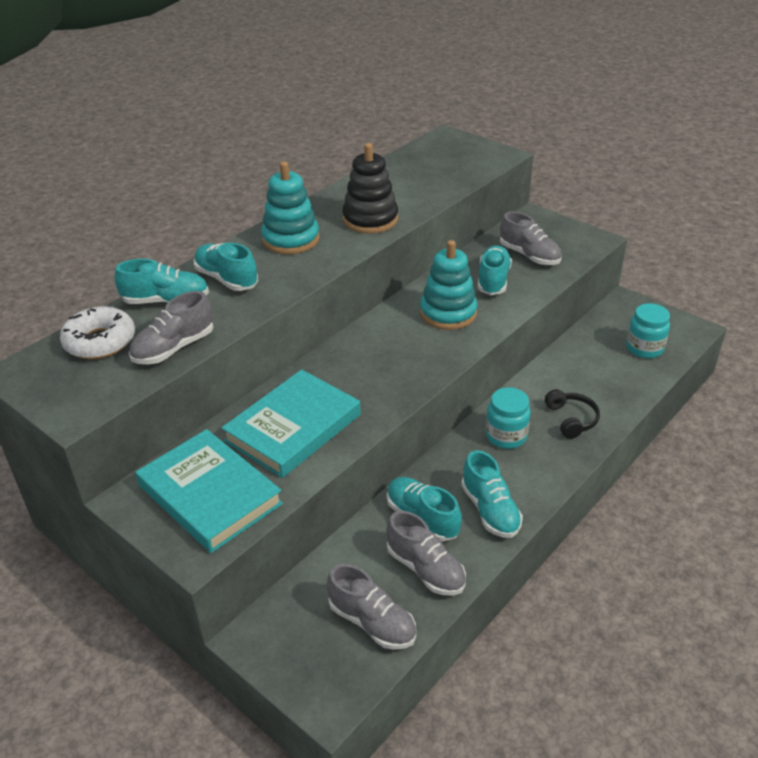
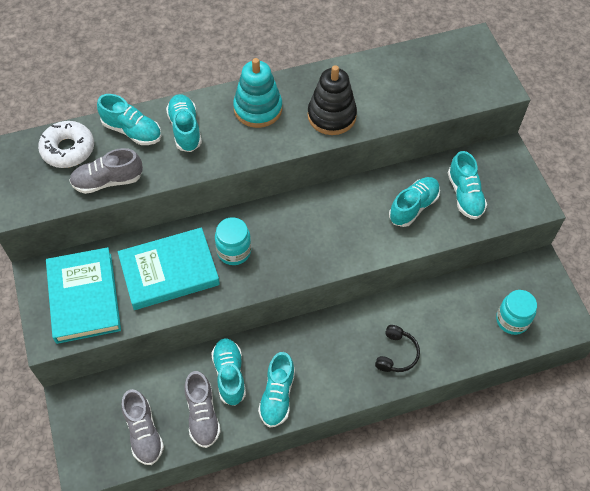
camera: 30 degrees right, 20 degrees up
(448, 313) = (352, 223): turquoise stacking toy -> none
(506, 436) = (337, 341): turquoise jar -> turquoise jar (234, 251)
(529, 256) = (465, 195): grey shoe -> turquoise shoe

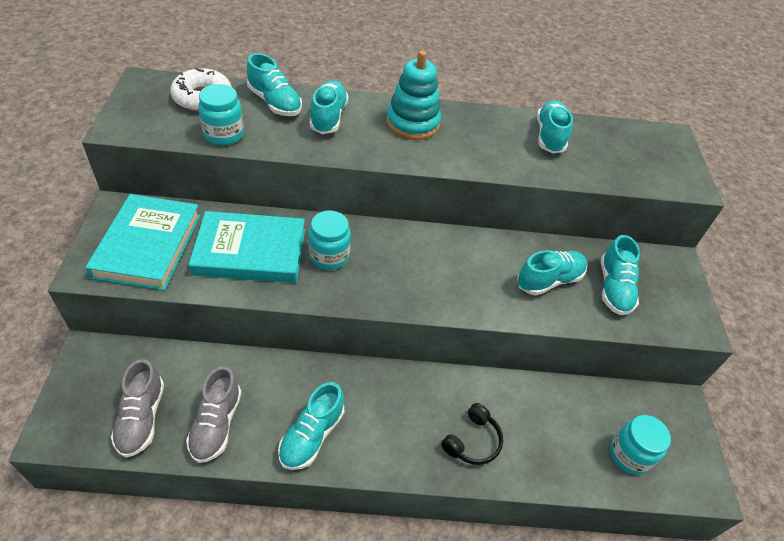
camera: 15 degrees right, 10 degrees down
(108, 181) = (224, 134): grey shoe -> turquoise jar
(229, 375) = (270, 391): turquoise shoe -> turquoise shoe (549, 136)
(331, 116) = (488, 152): black stacking toy -> none

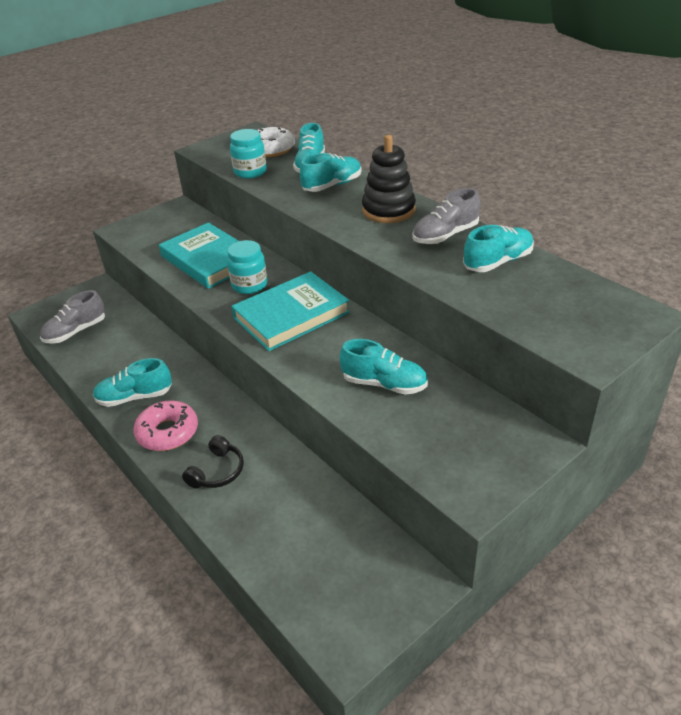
camera: 55 degrees right, 10 degrees down
(148, 245) = (164, 231): turquoise book -> turquoise book (291, 315)
(216, 424) = (101, 358): grey shoe -> grey shoe (445, 235)
(389, 442) = (168, 432): none -> pink donut
(412, 123) = (388, 210): turquoise stacking toy -> black stacking toy
(472, 441) = (217, 471): black headphones -> black headphones turned 60 degrees counterclockwise
(614, 288) = (435, 422): turquoise shoe -> none
(629, 455) = (316, 574): turquoise jar -> none

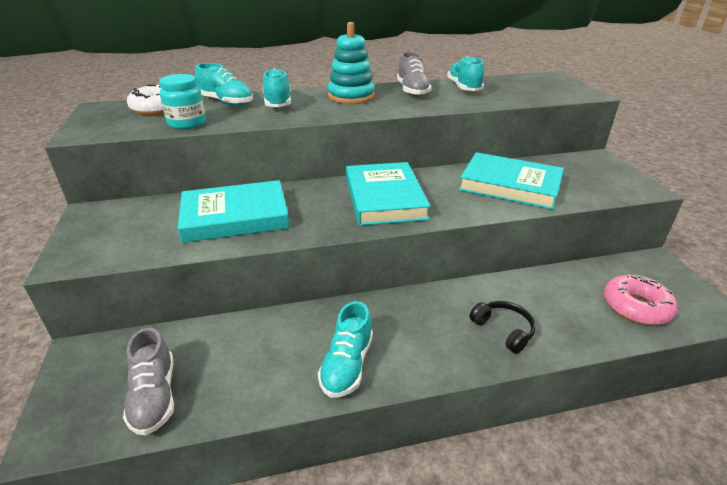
camera: 65 degrees left, 5 degrees down
(168, 432) = (426, 351): pink donut -> pink donut (636, 307)
(249, 285) = (312, 206): turquoise jar -> none
(384, 384) = (510, 185): turquoise shoe -> turquoise book
(388, 210) = (351, 96): black stacking toy -> turquoise stacking toy

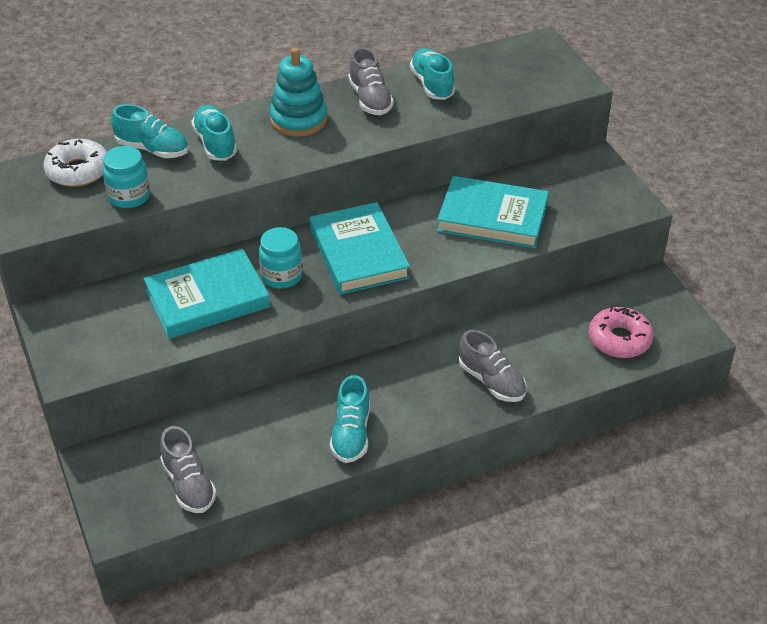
camera: 10 degrees left, 10 degrees up
(310, 207) = (281, 276): none -> turquoise jar
(503, 330) = (491, 381): black headphones -> grey shoe

